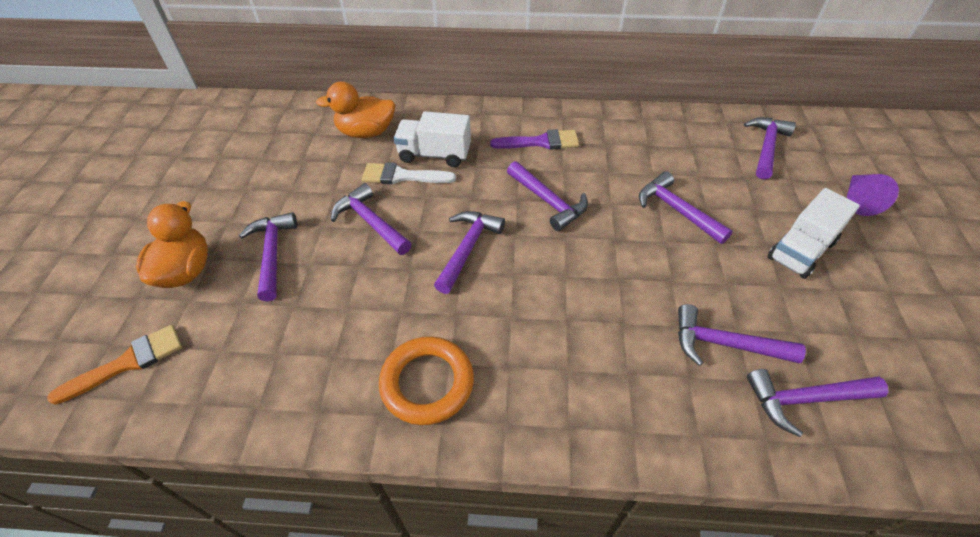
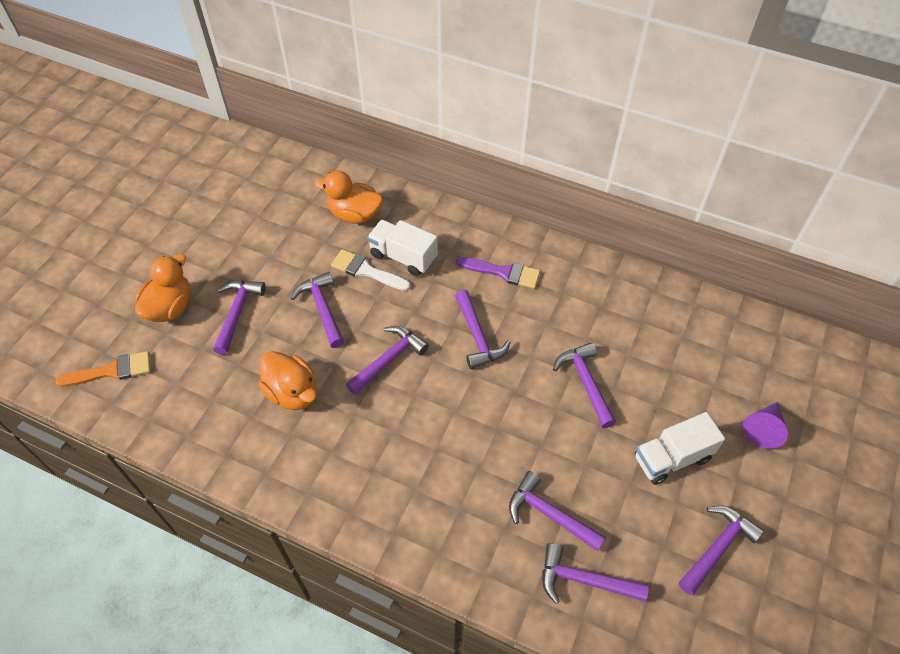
camera: 20 degrees right, 5 degrees up
(374, 314) = (292, 392): none -> orange duck
(427, 383) = (308, 462): orange ring -> none
(766, 147) = (714, 345): purple hammer -> purple hammer (717, 547)

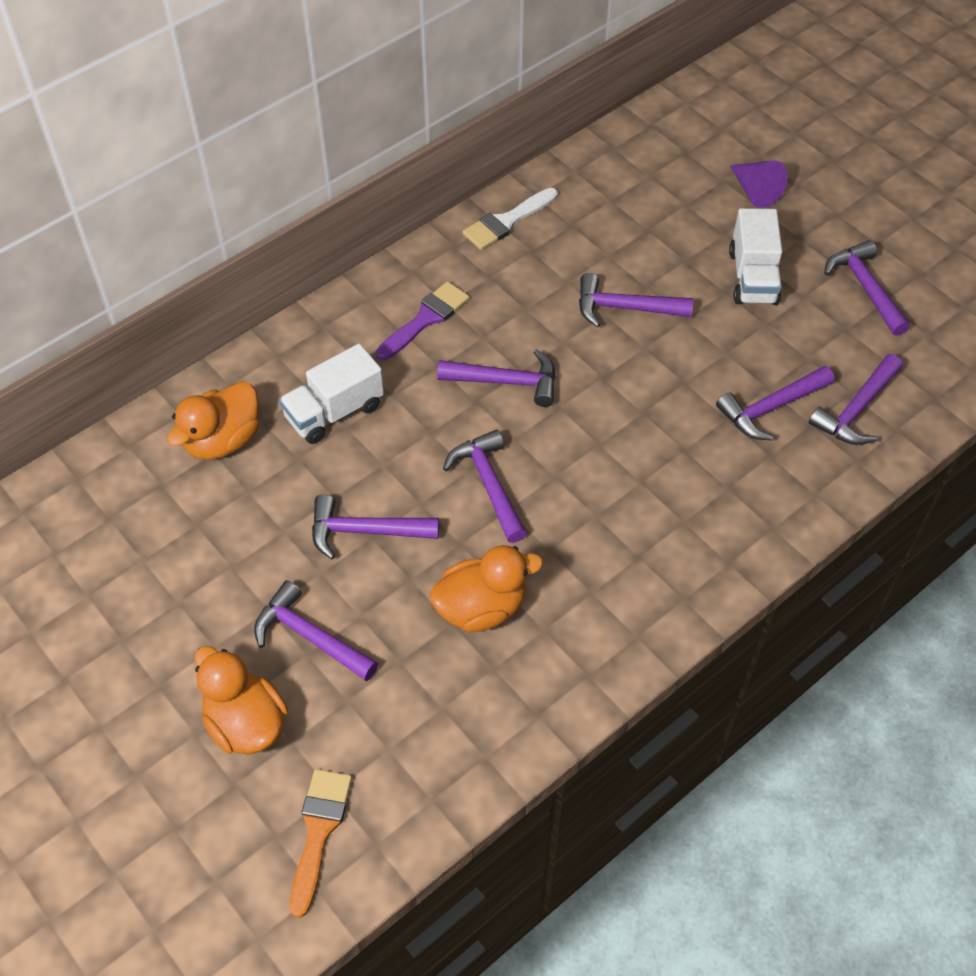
camera: 65 degrees left, 0 degrees up
(366, 271) = (332, 460): white brush -> white brush (507, 221)

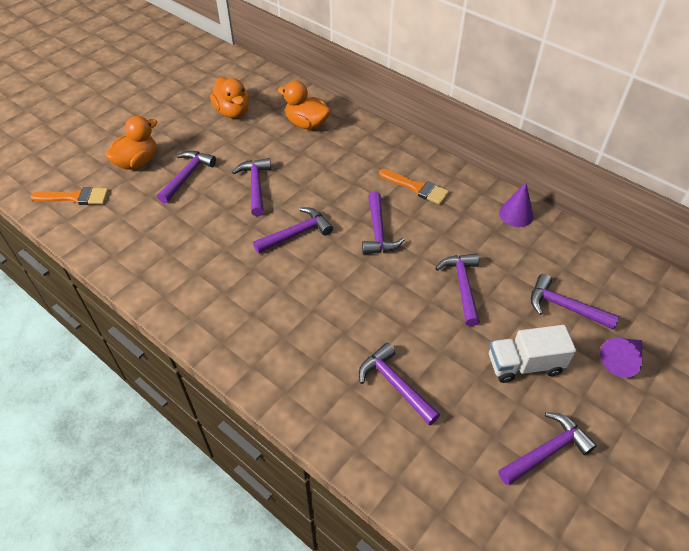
camera: 80 degrees right, 5 degrees down
(334, 412) = (335, 161): white truck -> none
(426, 319) = (417, 188): purple brush -> orange brush
(481, 608) = (209, 241): orange duck -> orange duck (233, 112)
(507, 221) = (516, 214): white brush -> purple cone
(856, 410) = (409, 447): purple hammer -> purple hammer (564, 307)

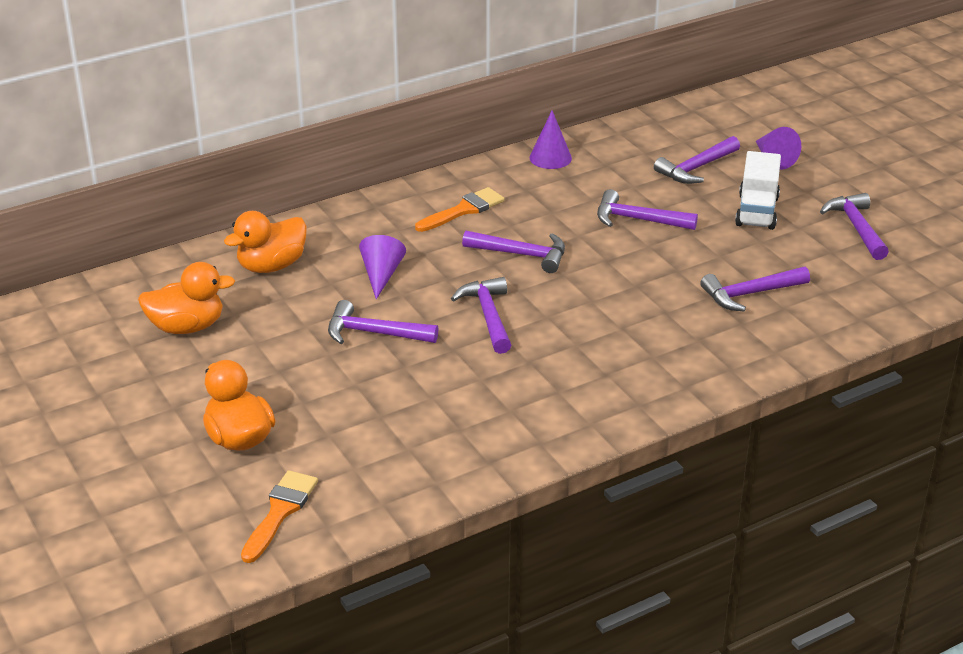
camera: 70 degrees left, 15 degrees down
(187, 176) = (308, 392): purple hammer -> none
(320, 171) = (381, 275): none -> purple cone

